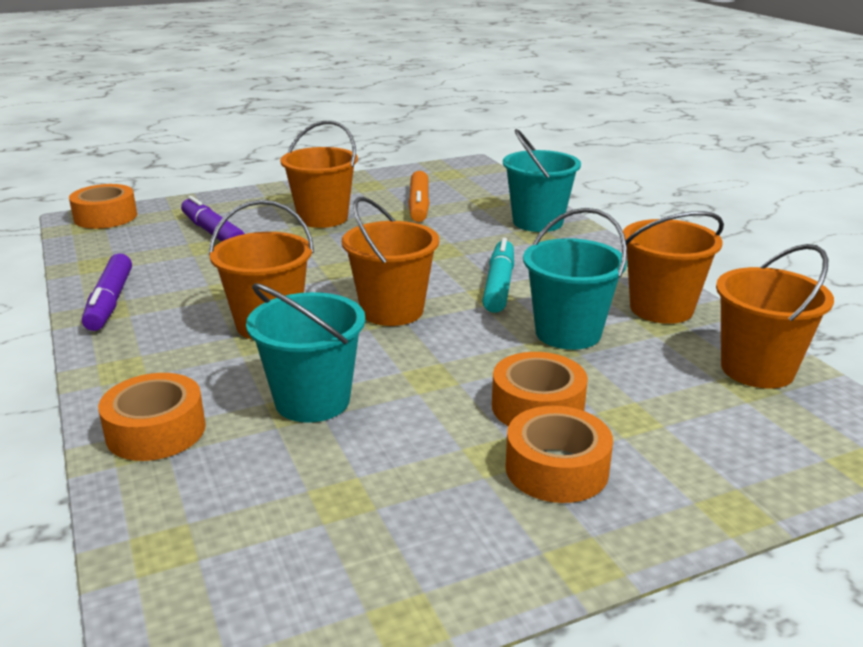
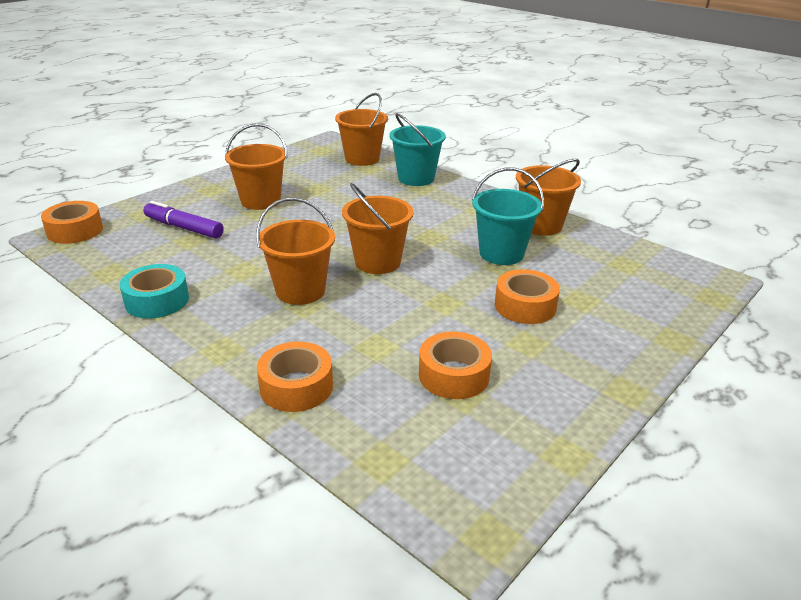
camera: 25 degrees left, 5 degrees up
(110, 302) = (157, 300): purple marker -> turquoise tape
(312, 401) = (384, 337): turquoise bucket -> none
(419, 205) = (323, 179): orange marker -> none
(499, 285) = (431, 229): turquoise marker -> none
(556, 469) = (568, 341): orange tape -> orange tape (454, 375)
(757, 369) = (622, 253): orange bucket -> orange bucket (362, 159)

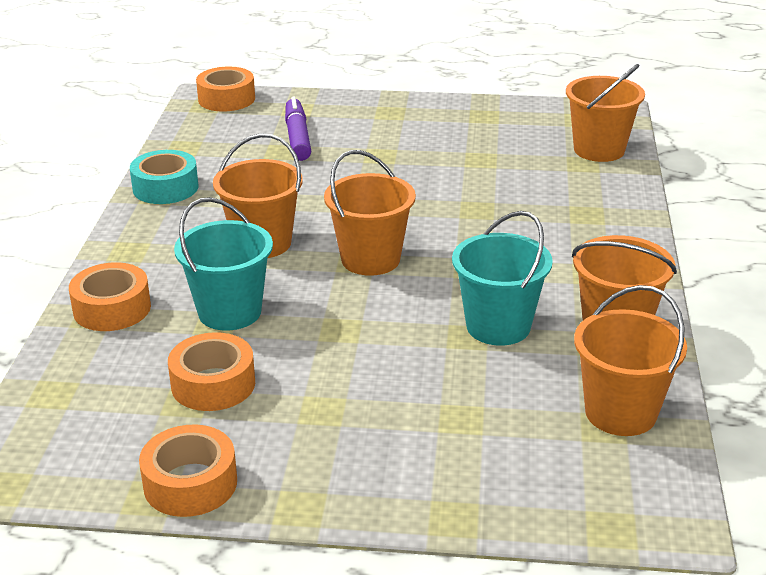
camera: 55 degrees right, 0 degrees up
(260, 201) = (404, 145): orange bucket -> orange bucket (620, 413)
(416, 178) = (605, 201): turquoise bucket -> turquoise bucket (229, 312)
(525, 306) = (397, 383): orange tape -> orange tape (190, 483)

